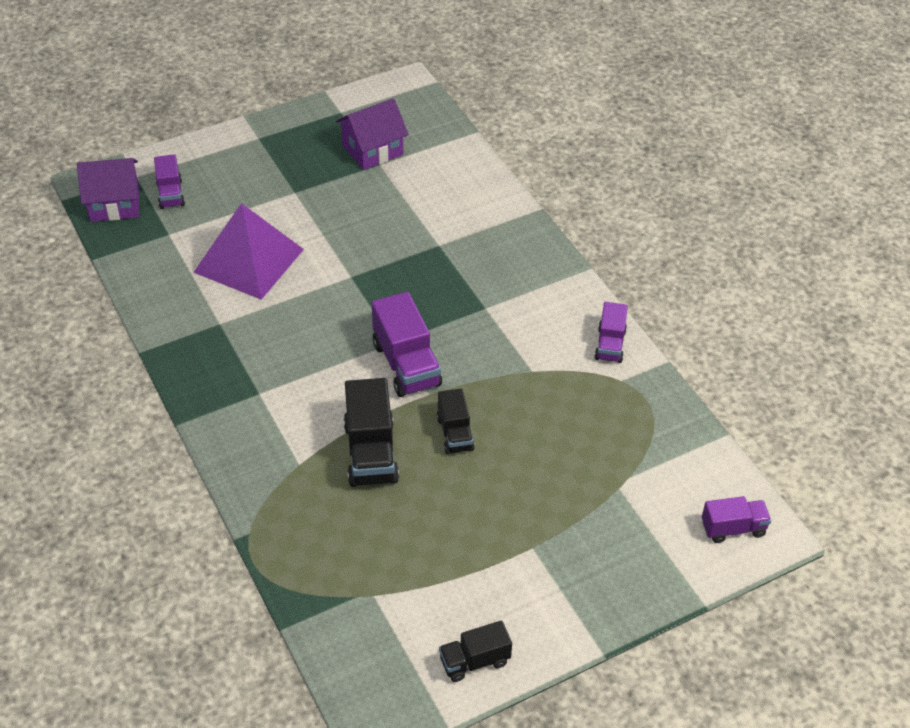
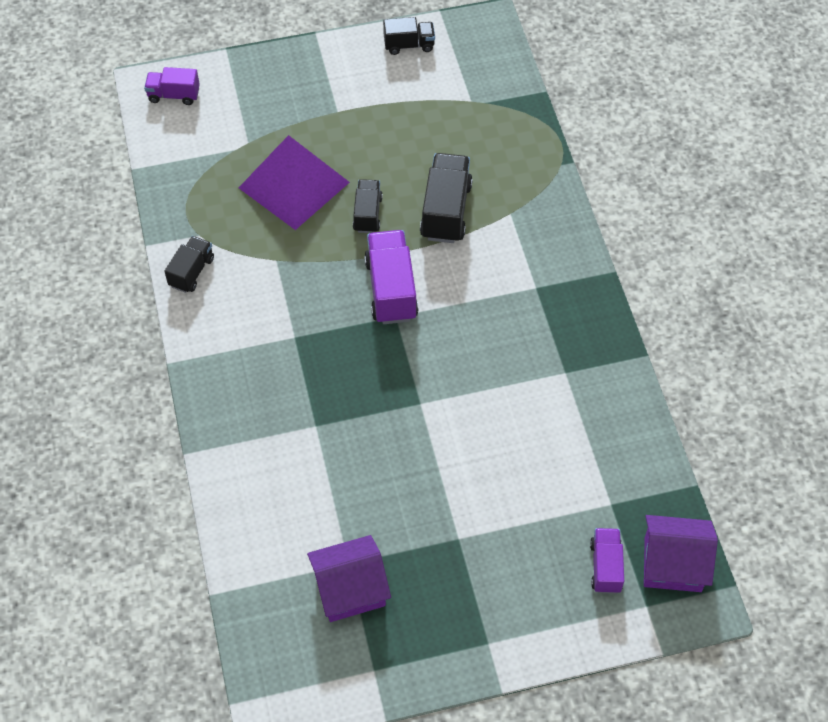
camera: 165 degrees left, 10 degrees up
(248, 260) = (525, 447): purple pyramid -> purple pyramid (294, 185)
(610, 345) = (191, 272): purple truck -> black truck

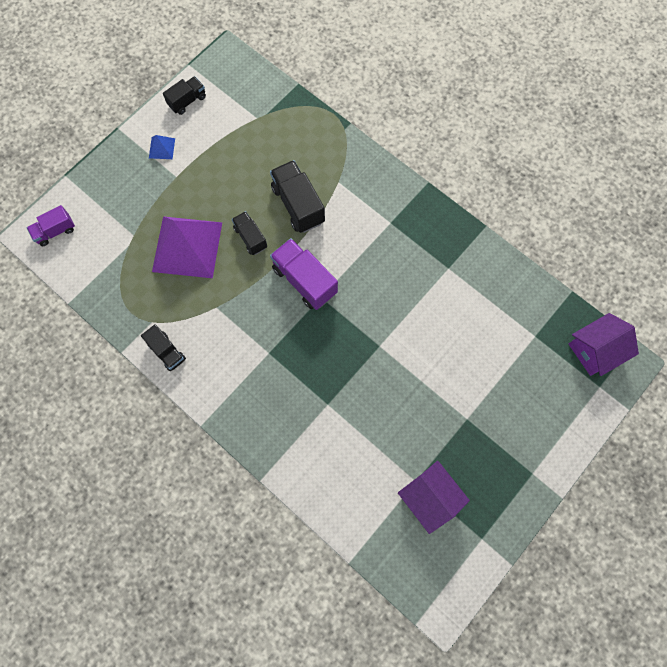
camera: 35 degrees left, 15 degrees up
(191, 272) = (167, 351): black truck -> black truck turned 150 degrees clockwise
(345, 76) = (162, 148): none -> blue pyramid
(350, 589) = (429, 497): purple house -> purple house turned 75 degrees counterclockwise
(605, 566) = (560, 378): purple truck -> none

